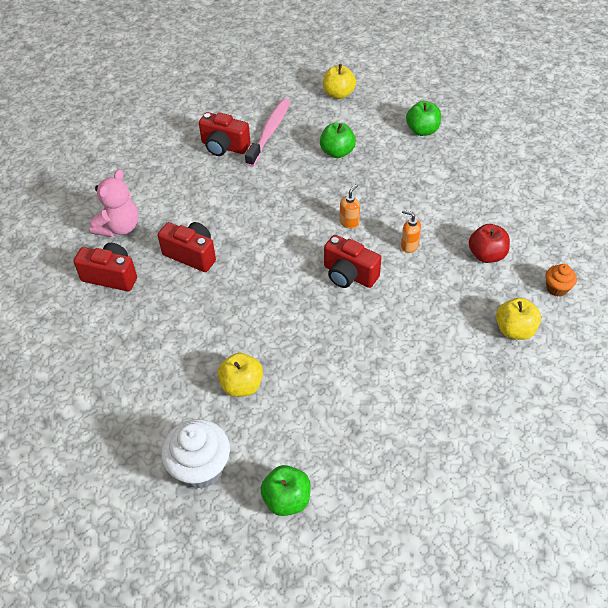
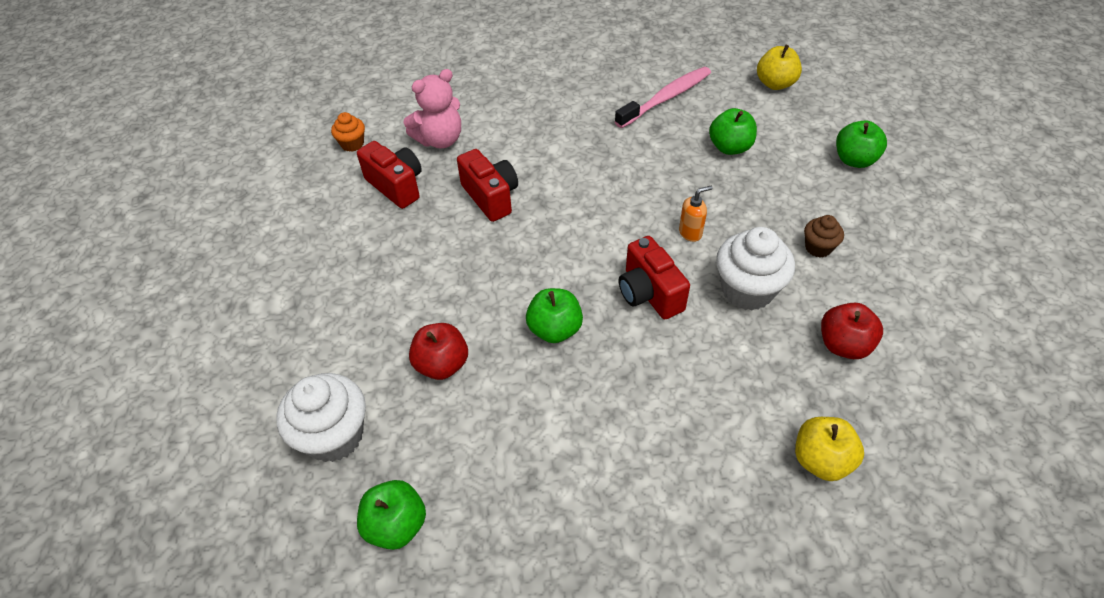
camera: 30 degrees right, 0 degrees up
(224, 147) = (605, 96): red camera -> none
(242, 385) = (442, 364): yellow apple -> red apple
(303, 326) = (555, 329): none -> green apple
(409, 245) = (747, 290): orange soap dispenser -> white cupcake
(435, 199) = (818, 247): none -> brown cupcake
(557, 288) = (918, 433): orange cupcake -> orange cupcake (352, 144)

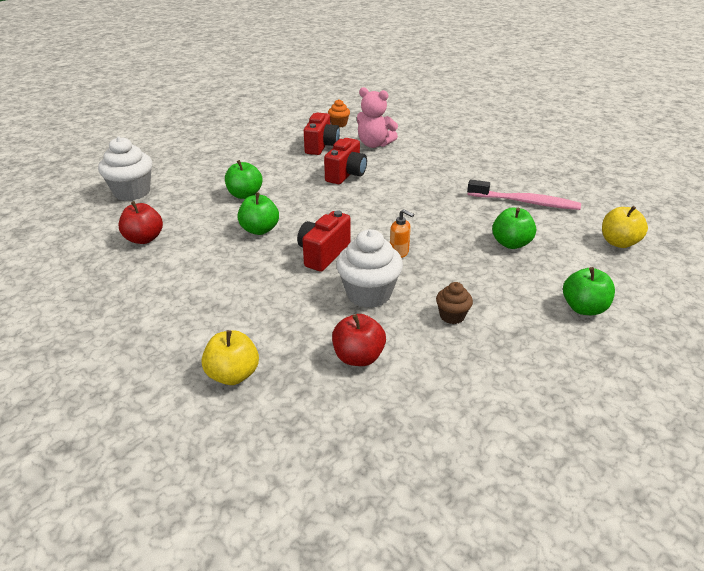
camera: 55 degrees right, 15 degrees down
(396, 525) = (86, 228): green apple -> green apple (245, 195)
(442, 364) = (202, 204): red apple -> red apple (144, 239)

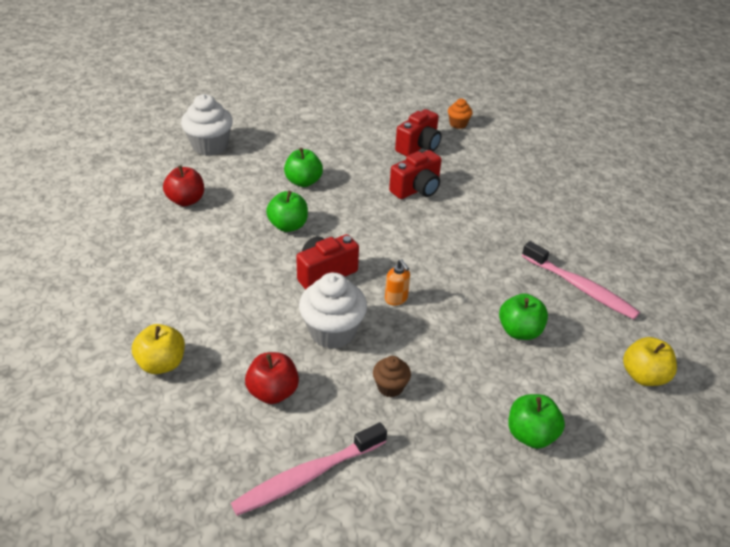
camera: 25 degrees right, 5 degrees up
(374, 144) = (475, 161): pink teddy bear -> none
(446, 409) = (307, 476): none -> pink toothbrush

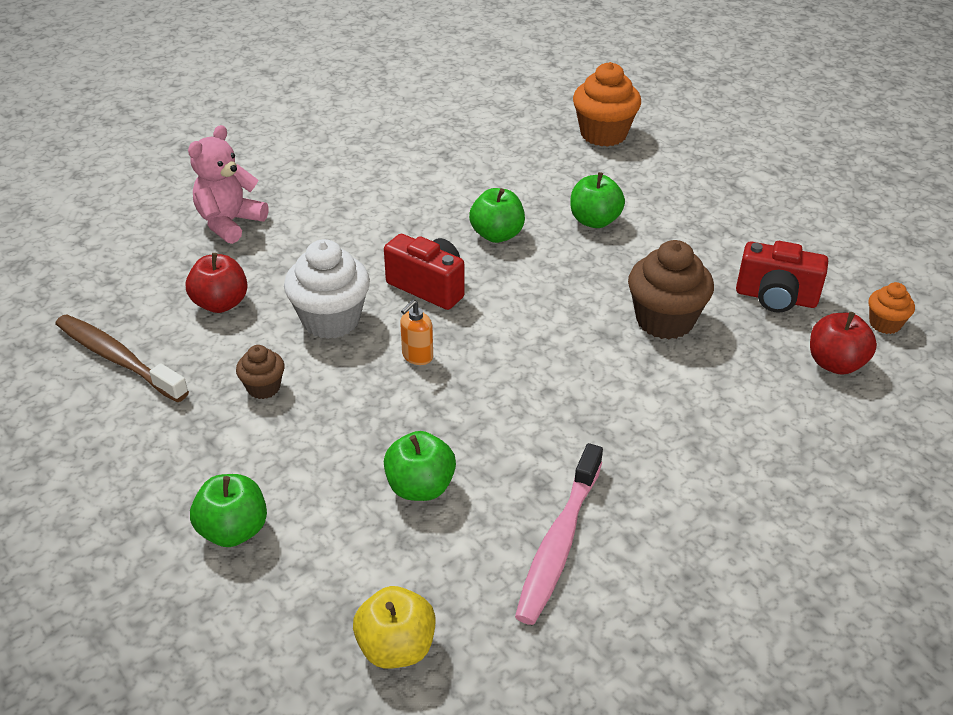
camera: 70 degrees right, 0 degrees up
(162, 363) = (229, 223): yellow apple -> pink teddy bear
(186, 200) = (487, 153): red apple -> red apple (835, 363)
(210, 146) = (603, 134): white cupcake -> orange cupcake
(307, 476) = (118, 359): pink toothbrush -> brown toothbrush
(416, 189) = (664, 320): red camera -> brown cupcake

